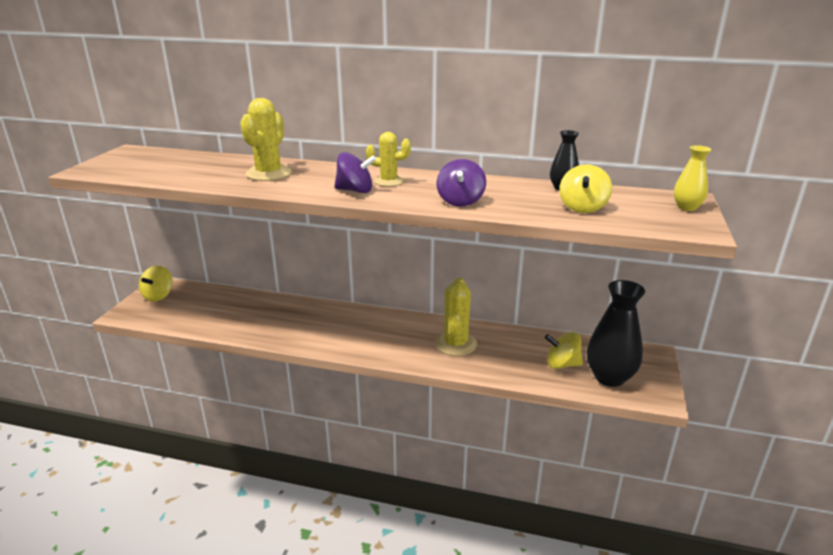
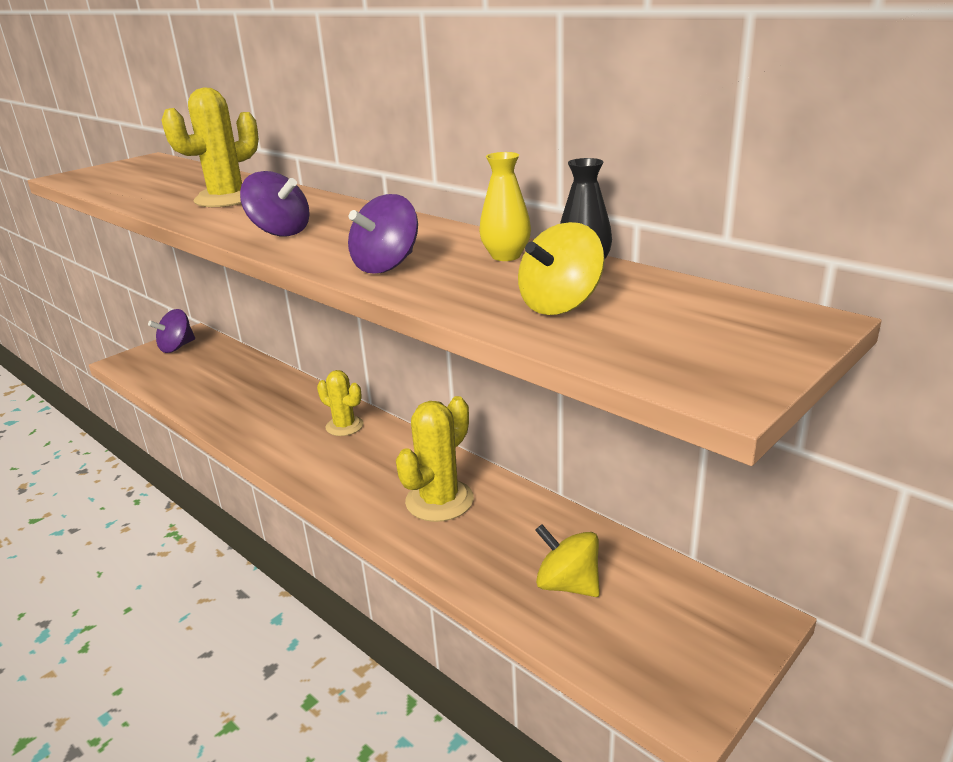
camera: 30 degrees right, 0 degrees up
(158, 296) = (177, 347): yellow spinning top -> purple spinning top
(389, 181) = (345, 225): yellow cactus -> yellow cactus (344, 426)
(609, 377) = (628, 635): black vase -> none
(687, 207) = (769, 337): yellow vase -> yellow vase (506, 256)

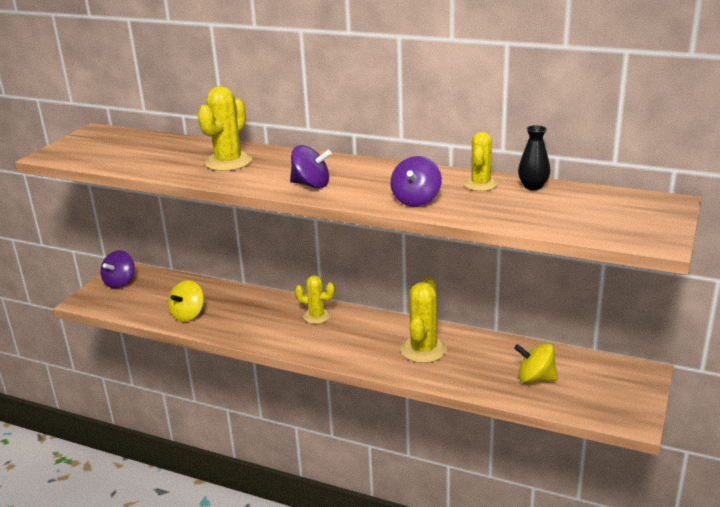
camera: 20 degrees left, 0 degrees up
(506, 256) = (480, 184): yellow vase -> yellow cactus
(560, 305) = (544, 211): yellow spinning top -> yellow spinning top (188, 315)

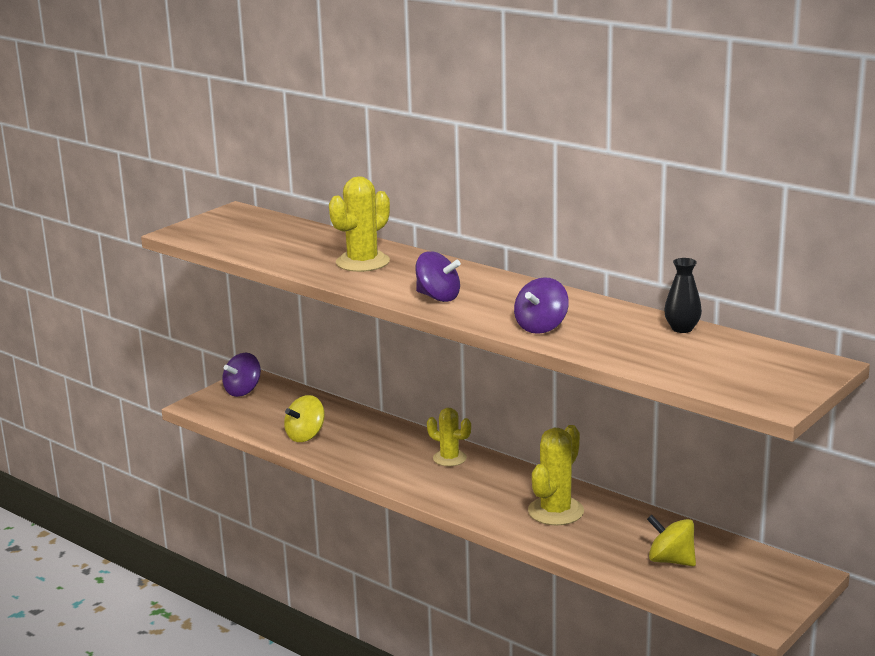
camera: 15 degrees right, 5 degrees down
(480, 184) = (624, 319): yellow cactus -> none

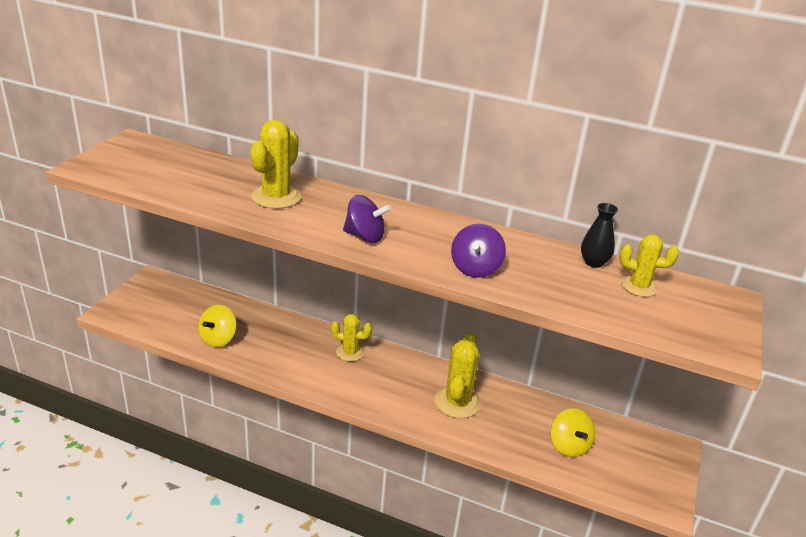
camera: 20 degrees left, 10 degrees up
(243, 391) = (148, 293): purple spinning top -> none
(671, 560) = (569, 446): yellow spinning top -> yellow spinning top turned 120 degrees counterclockwise
(718, 350) = (639, 286): none -> yellow cactus

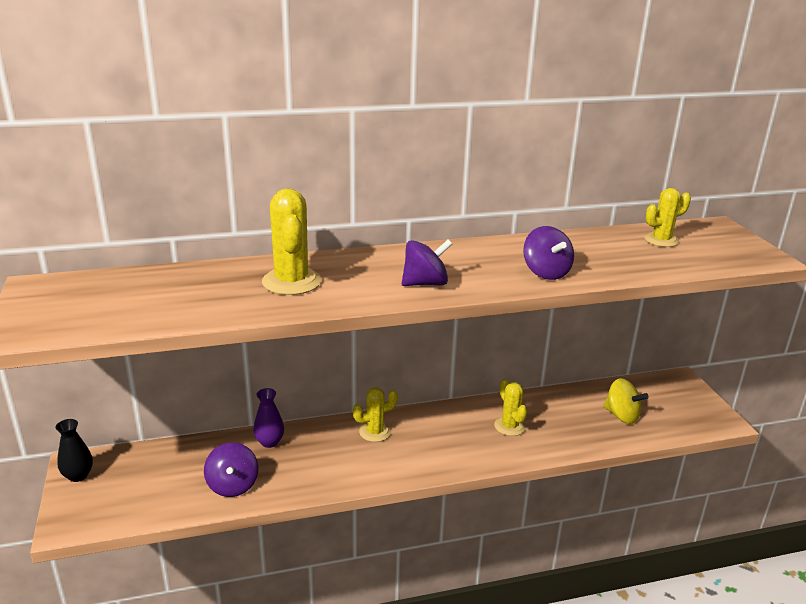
camera: 35 degrees left, 5 degrees down
(218, 339) = (233, 485): yellow spinning top -> purple spinning top
(273, 322) = (269, 442): none -> purple vase
(457, 402) = (509, 426): yellow cactus -> yellow cactus, size x0.65
(593, 262) = (610, 236): black vase -> black vase (78, 475)

